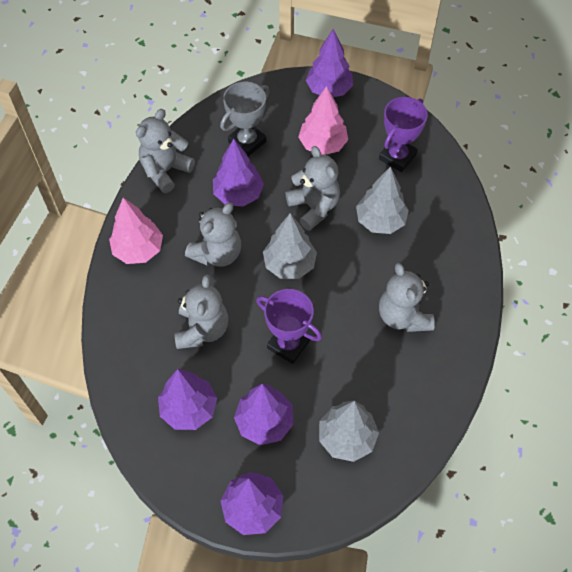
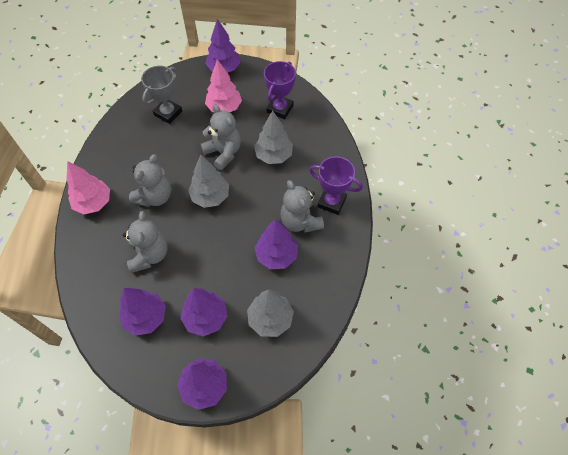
camera: 10 degrees left, 0 degrees up
(165, 171) = (108, 142): grey teddy bear -> none
(238, 194) = (165, 151): purple tree -> purple tree (276, 255)
(288, 344) = (217, 256): purple trophy -> purple trophy (331, 202)

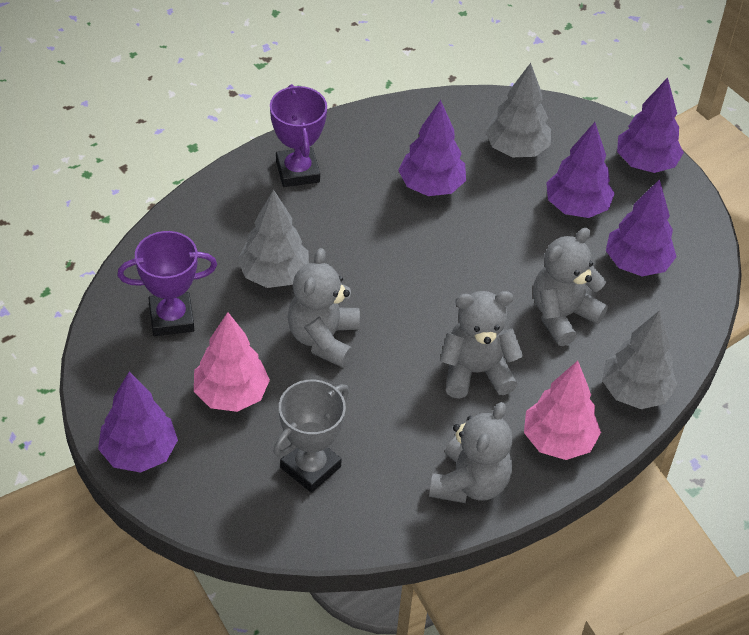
camera: 130 degrees left, 10 degrees down
(168, 113) = (310, 467): grey trophy -> grey trophy turned 45 degrees counterclockwise
(210, 196) = (413, 306): grey tree -> grey tree (635, 392)
(300, 221) = (359, 188): grey teddy bear -> grey teddy bear (470, 483)

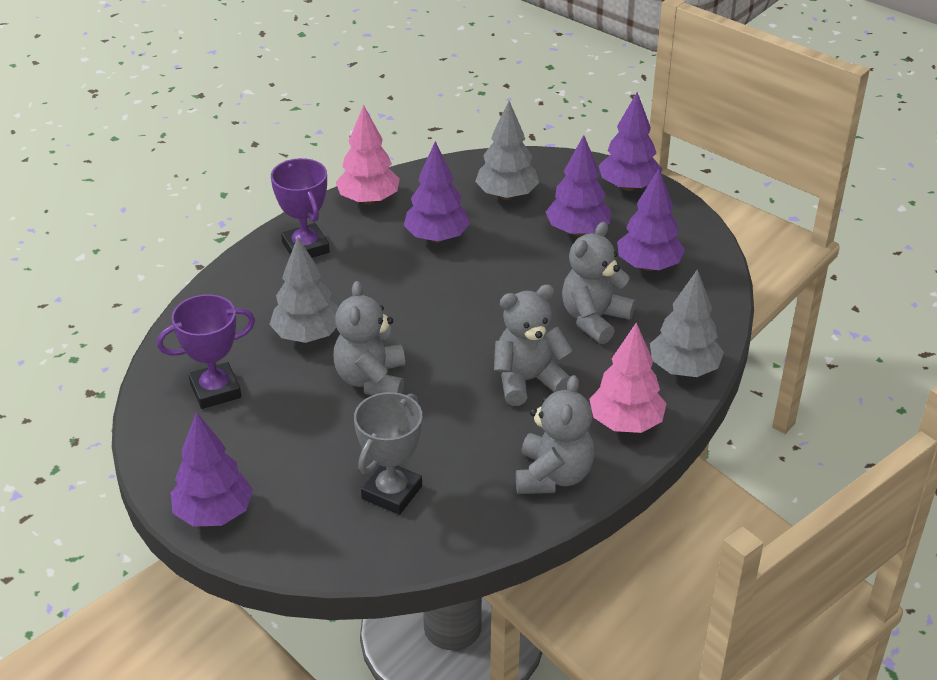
camera: 10 degrees left, 10 degrees down
(231, 394) = (294, 444): pink tree -> pink tree (369, 200)

